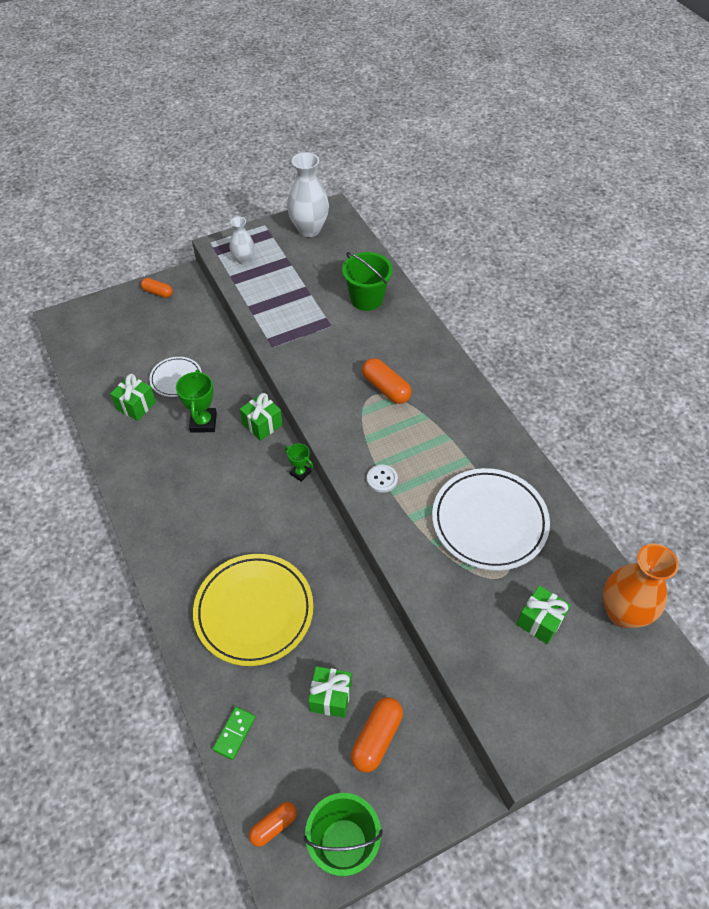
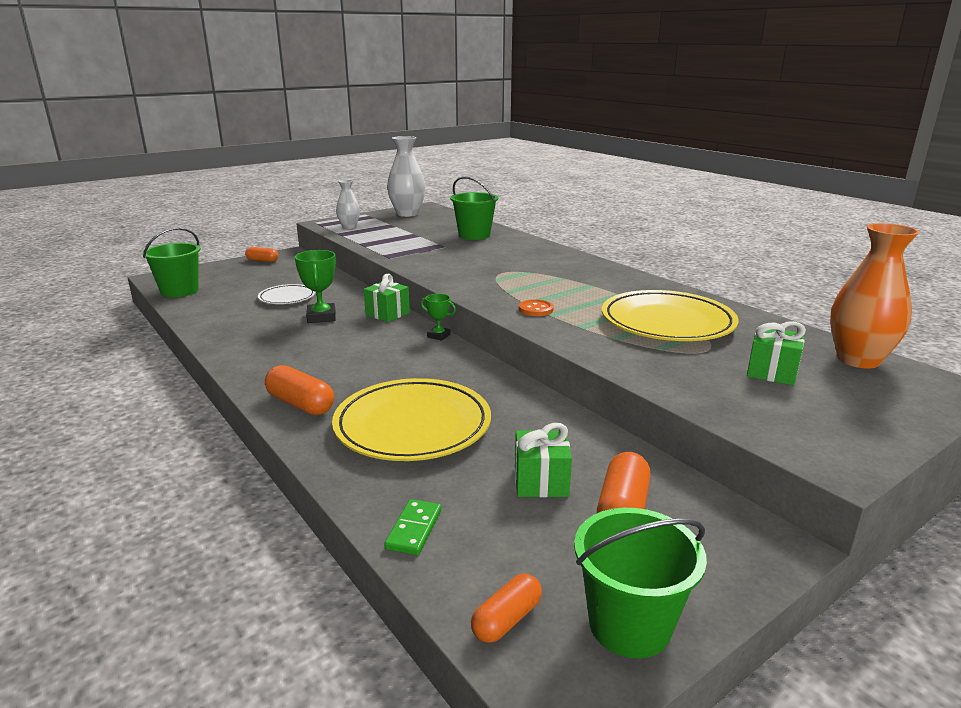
camera: 10 degrees left, 30 degrees down
(80, 352) = (179, 291): none -> green bucket
(136, 405) = (243, 313): green gift -> none
(382, 479) = (536, 309): white button -> orange button
(386, 388) = (514, 268): orange capsule -> orange capsule (300, 404)
(489, 521) = (667, 322): white plate -> yellow plate

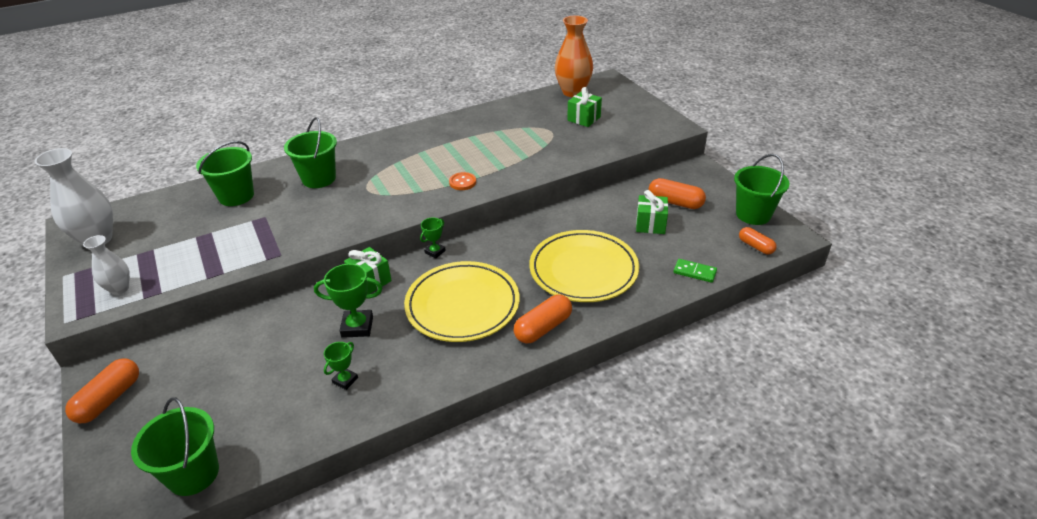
camera: 80 degrees left, 15 degrees up
(253, 321) = (345, 380): none -> green trophy
(262, 260) = (109, 399): orange capsule -> orange capsule, size x1.54
(287, 297) = (282, 359): white plate -> none
(514, 254) = (319, 179): none -> green bucket
(667, 322) = (505, 135): yellow plate -> yellow plate (462, 305)

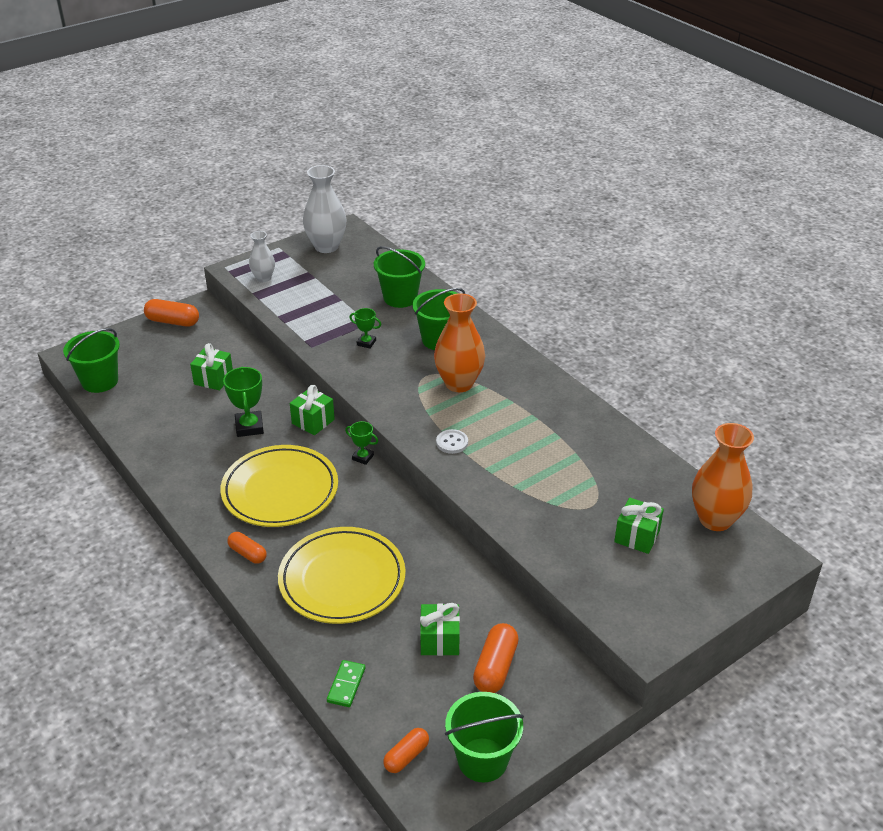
camera: 80 degrees right, 0 degrees up
(256, 357) = (213, 379): none -> green gift
(345, 380) = (184, 434): green trophy -> green trophy (366, 343)
(387, 173) = (459, 383): none -> orange vase
(462, 182) = (452, 442): orange button -> white button
(543, 328) = (247, 553): orange capsule -> orange capsule, size x0.65

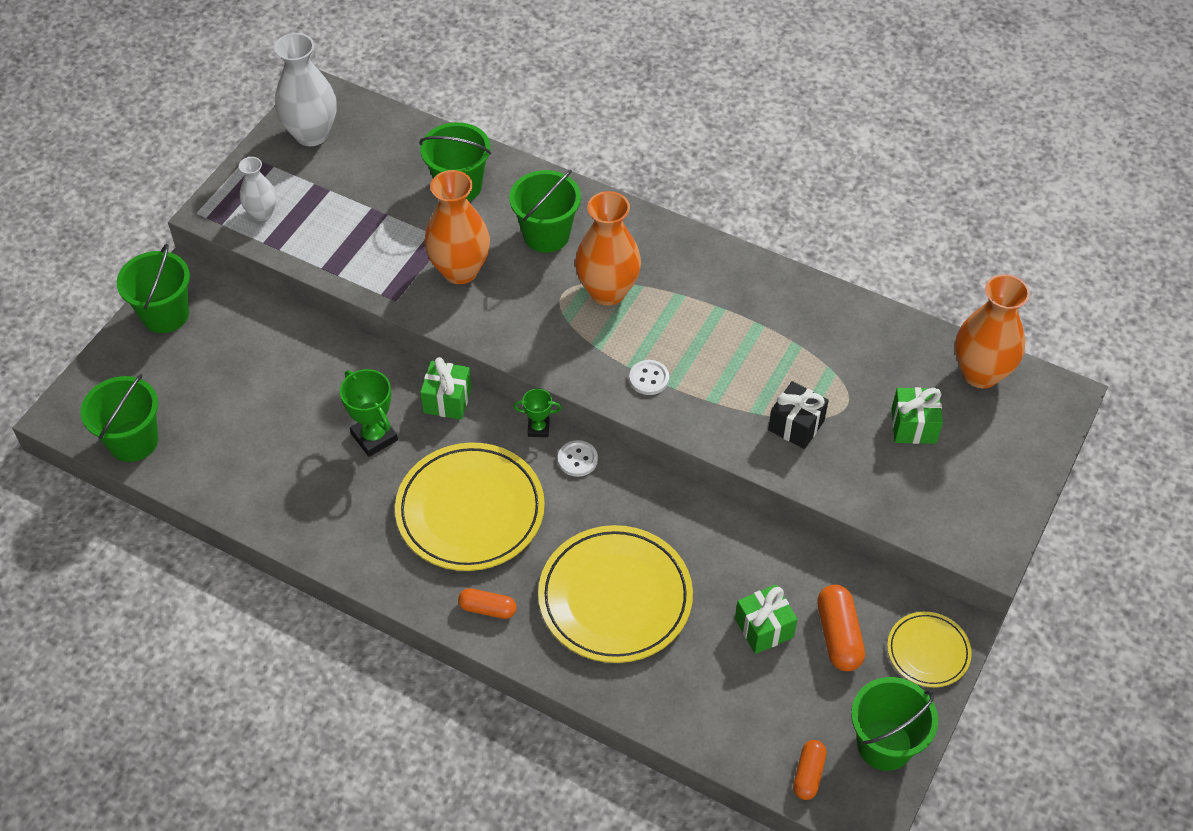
camera: 25 degrees left, 15 degrees up
(173, 321) = (165, 314): orange capsule -> green bucket
(213, 379) = (281, 383): green gift -> none
(346, 685) = (699, 722): green domino -> none
(366, 343) = (460, 270): green trophy -> orange vase
(376, 485) = (577, 459): none -> white button
(543, 506) = (796, 425): none -> black gift
(562, 706) = (928, 651): none -> yellow plate

